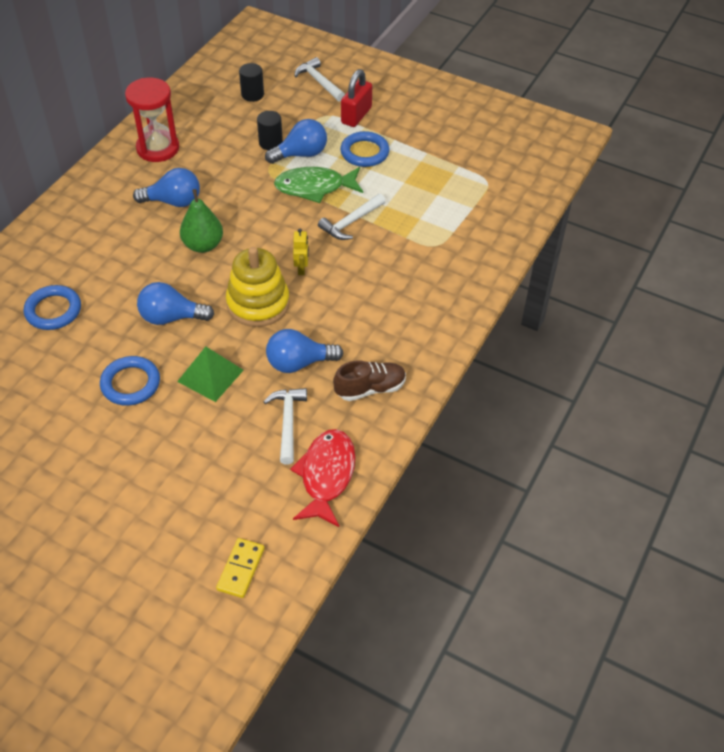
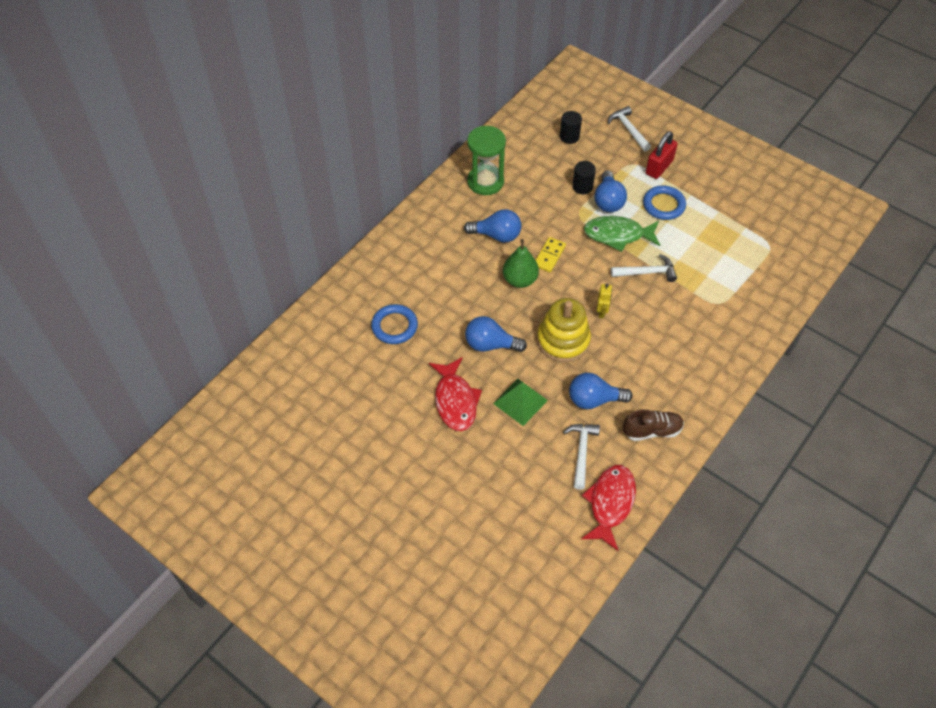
camera: 10 degrees right, 5 degrees up
(130, 383) = (455, 400): blue ring -> red fish
(158, 148) = (485, 182): red hourglass -> green hourglass
(240, 569) = (536, 574): yellow domino -> yellow domino (549, 256)
(301, 154) = (608, 201): blue light bulb -> blue light bulb turned 105 degrees clockwise
(351, 222) = (647, 272): white hammer -> white hammer turned 150 degrees counterclockwise

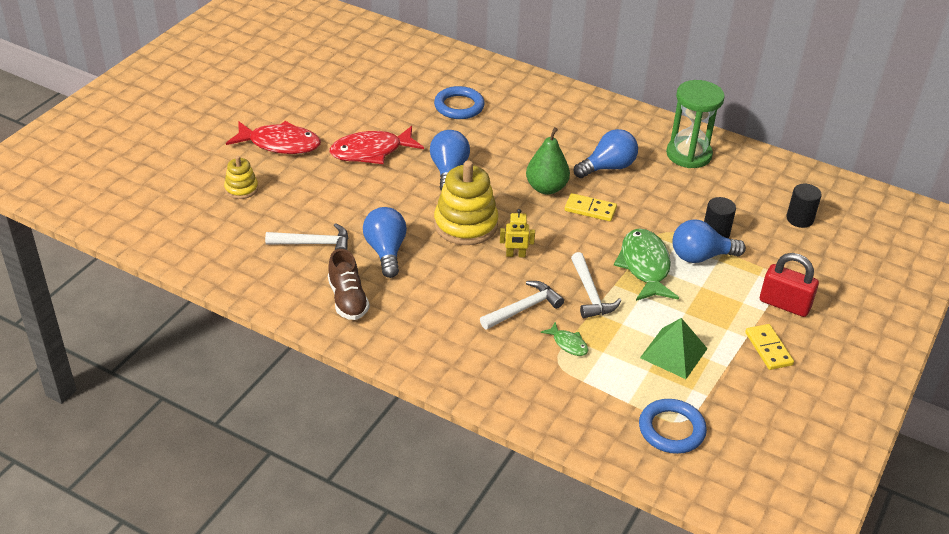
camera: 80 degrees right, 15 degrees down
(496, 235) = (608, 167): blue light bulb -> blue light bulb turned 120 degrees counterclockwise
(500, 509) = (241, 189): none -> yellow stacking toy
(520, 401) = (376, 196): green pyramid -> green pyramid (673, 353)
(610, 503) = (249, 267): red fish -> red fish (280, 144)
(628, 129) = (842, 273): white hammer -> white hammer (523, 308)
(663, 205) = (715, 309): blue ring -> blue ring (671, 429)
(699, 294) = (568, 344): none -> green fish
(702, 186) = (768, 349): none -> yellow domino

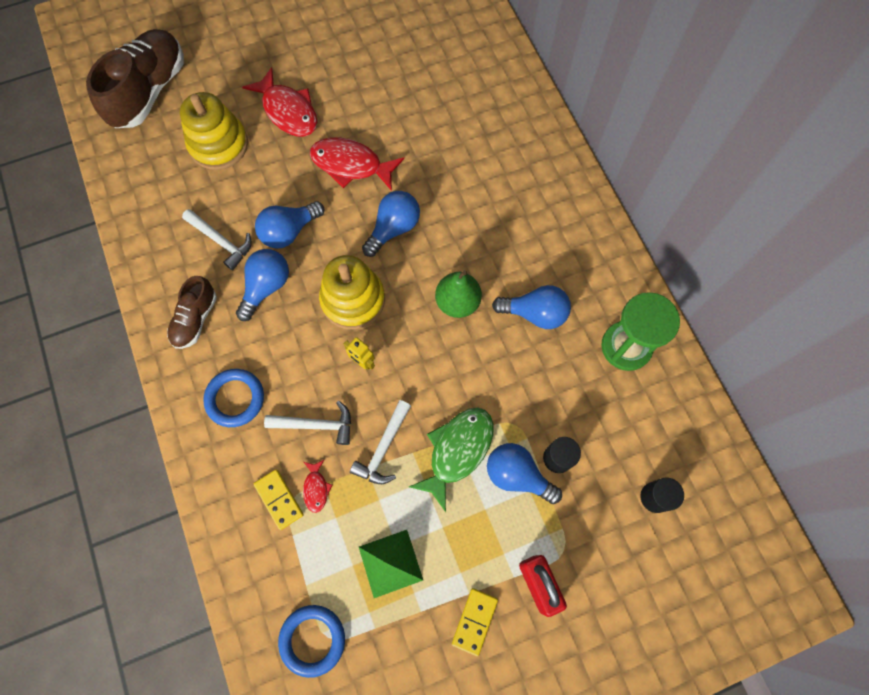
camera: 40 degrees right, 30 degrees up
(135, 184) = (149, 91): none -> brown shoe
(241, 189) = (219, 144): yellow stacking toy -> yellow stacking toy, size x1.89
(366, 211) = (289, 231): none -> blue light bulb
(459, 106) = (471, 155): blue ring -> blue ring (235, 399)
(568, 344) = (316, 488): green fish -> red fish
(590, 209) = (472, 353): yellow domino -> yellow domino (279, 499)

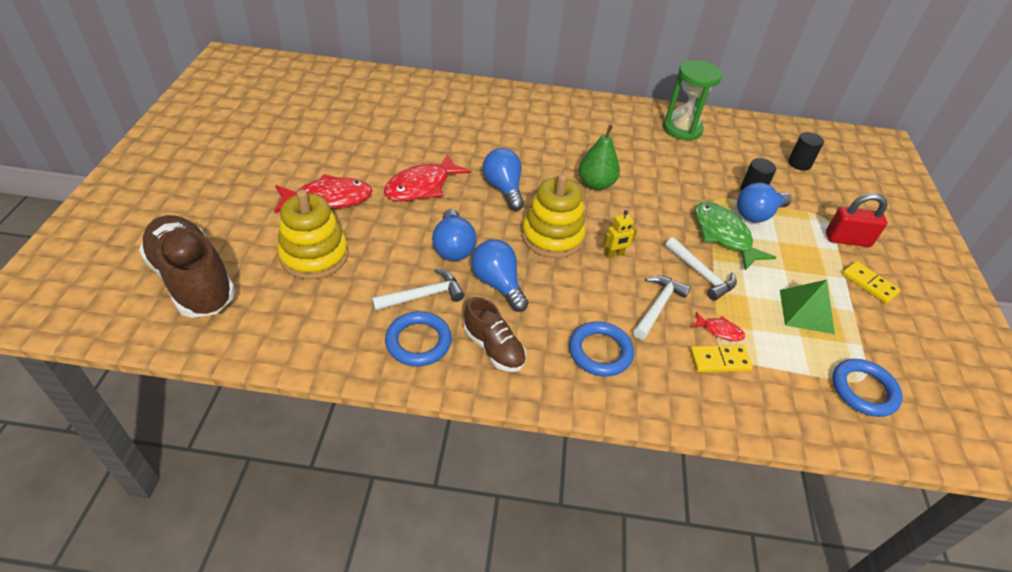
camera: 65 degrees left, 25 degrees down
(173, 265) = (418, 342): none -> blue ring
(535, 313) = (631, 154): blue light bulb -> none

